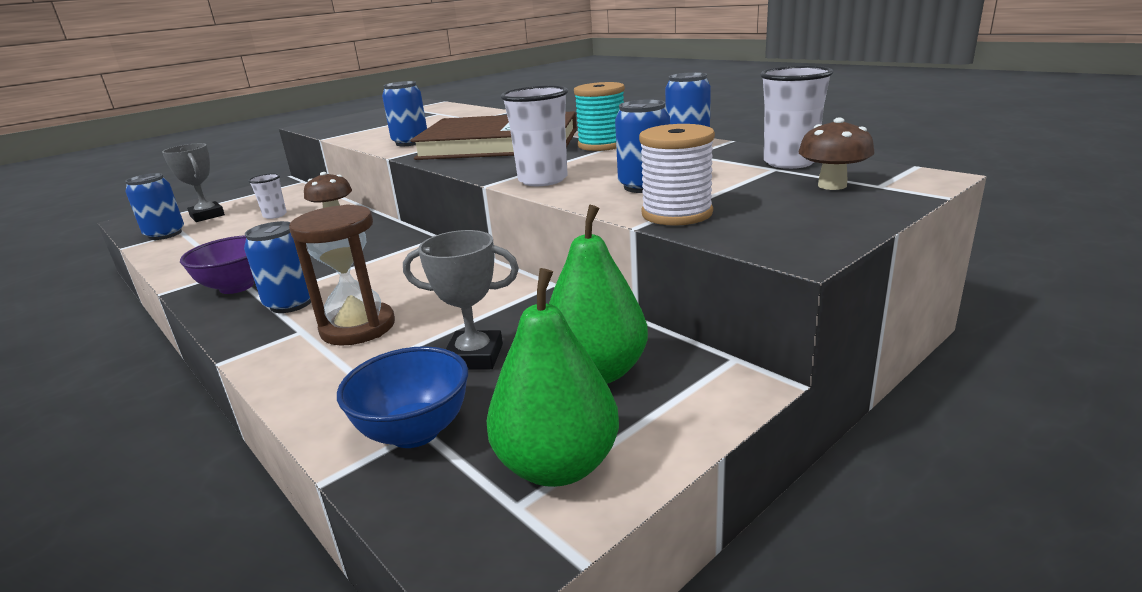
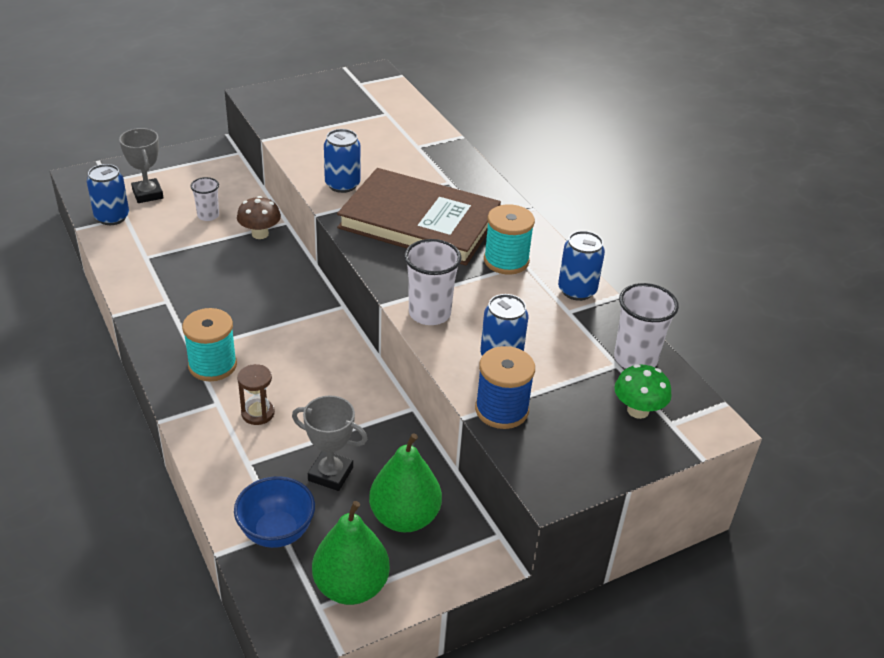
camera: 10 degrees right, 15 degrees up
(237, 287) = (172, 326): purple bowl -> none
(291, 303) = (212, 365): blue can -> turquoise spool
(358, 327) = (258, 413): brown hourglass -> brown hourglass, size x0.60
(677, 214) = (501, 410): white spool -> blue spool
(832, 185) = (638, 410): brown mushroom -> green mushroom

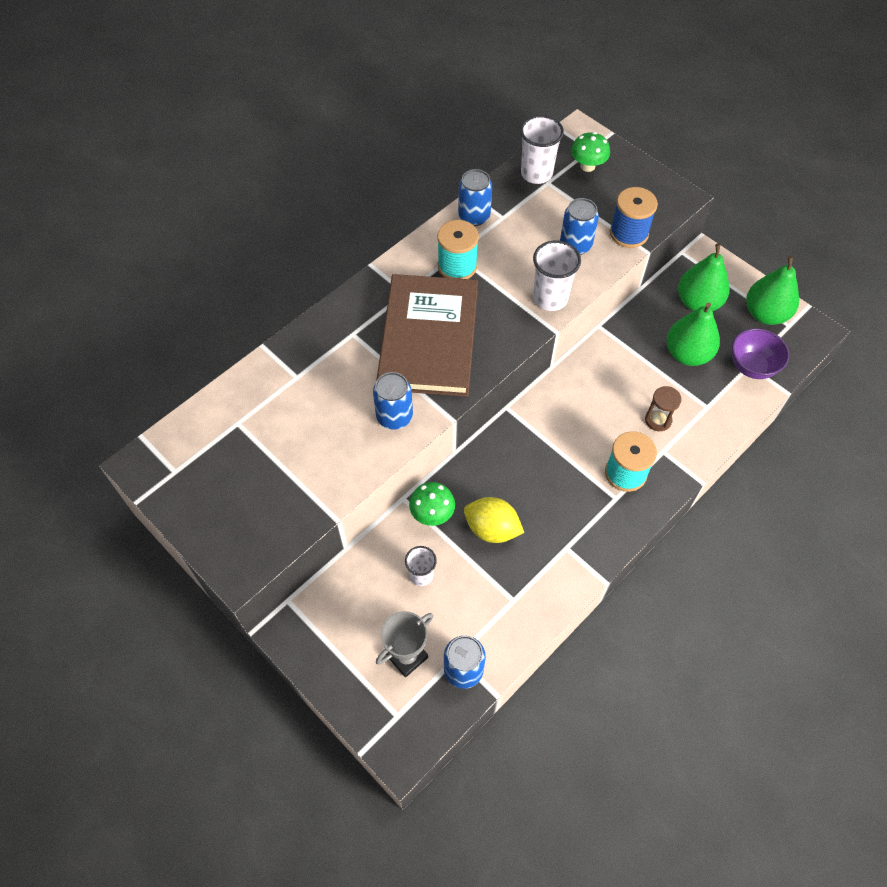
camera: 105 degrees left, 20 degrees up
(220, 262) = (492, 529): none -> yellow lemon
(260, 234) = (432, 514): brown mushroom -> green mushroom
(276, 532) = (752, 367): blue bowl -> purple bowl
(330, 474) = (687, 354): grey trophy -> green pear

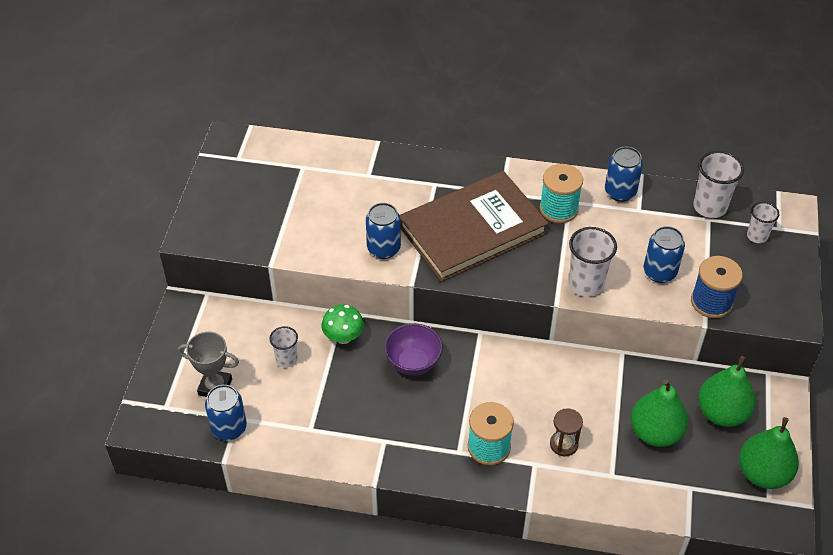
camera: 55 degrees right, 10 degrees down
(492, 529) = (361, 382): yellow lemon -> none
(587, 166) = (757, 236): green mushroom -> white cup
(752, 367) = (689, 490): purple bowl -> purple bowl (413, 363)

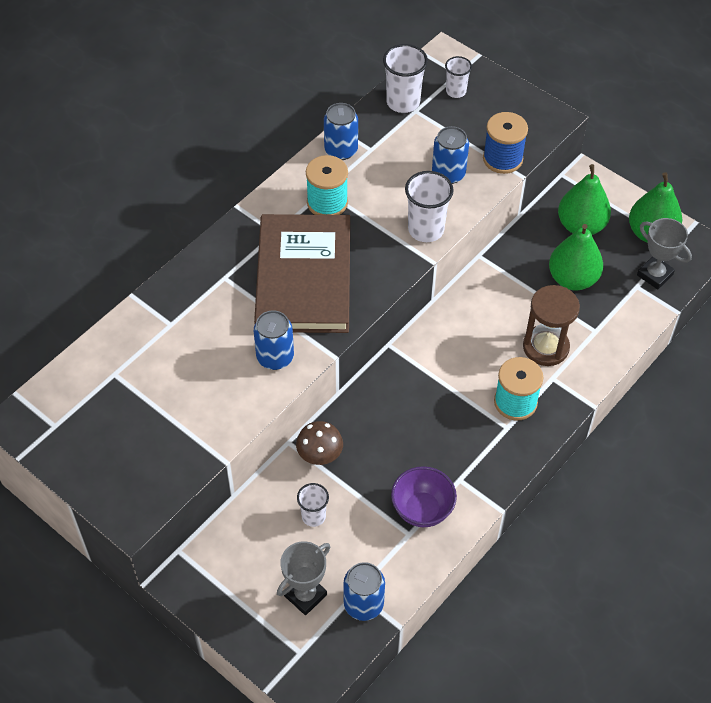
camera: 60 degrees left, 5 degrees up
(343, 337) = (320, 455): green mushroom -> brown mushroom
(413, 363) = (388, 414): purple bowl -> purple bowl (422, 510)
(564, 444) = (545, 347): brown hourglass -> brown hourglass, size x1.67
(715, 497) = (654, 275): none -> grey trophy

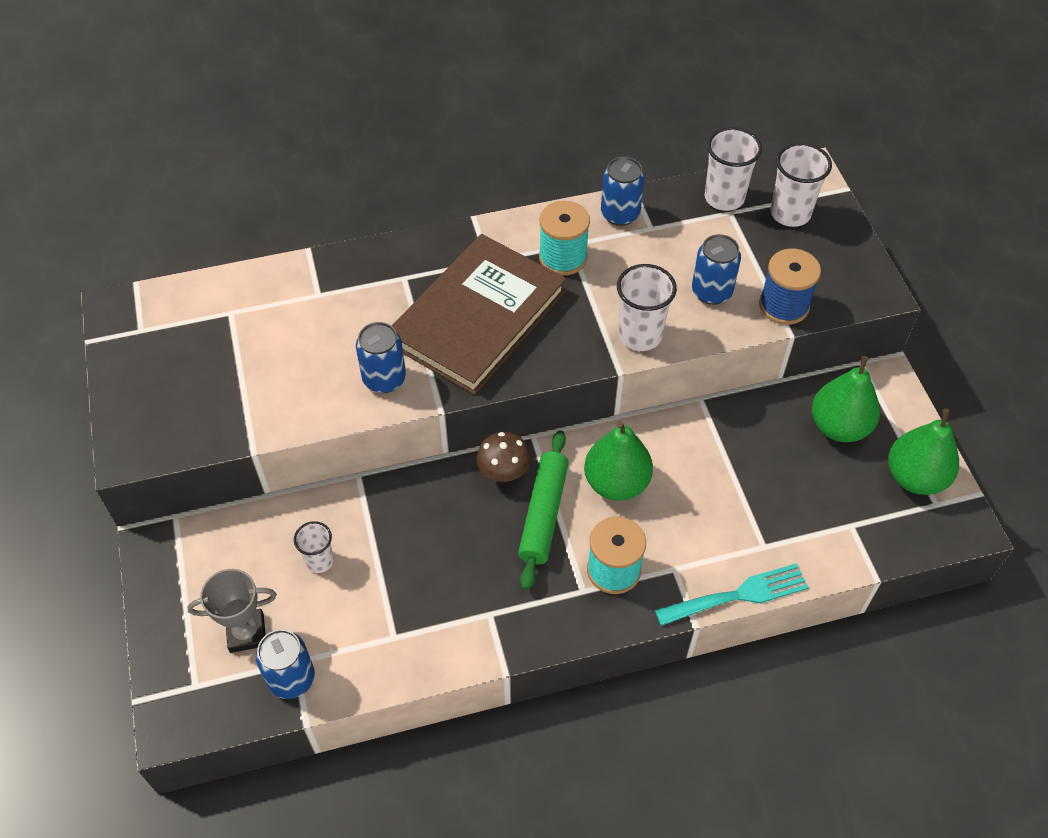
camera: 35 degrees right, 0 degrees up
(320, 455) = (375, 505): brown mushroom -> brown mushroom (504, 472)
(422, 510) = (427, 621): purple bowl -> none
(439, 393) = (543, 514): none -> green rolling pin
(456, 91) = (790, 213): white cup -> white cup, size x1.64
(545, 347) = (694, 532): brown hourglass -> none
(572, 279) = (783, 477): green pear -> green pear (616, 483)
(604, 371) = (738, 595): none -> turquoise fork
(654, 275) = (882, 524): grey trophy -> none

